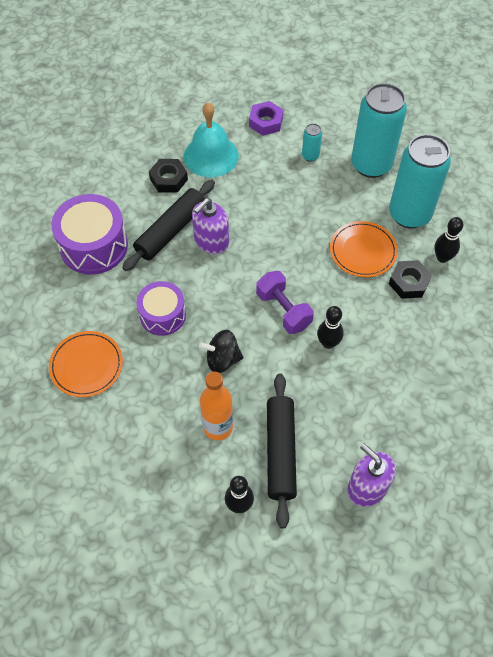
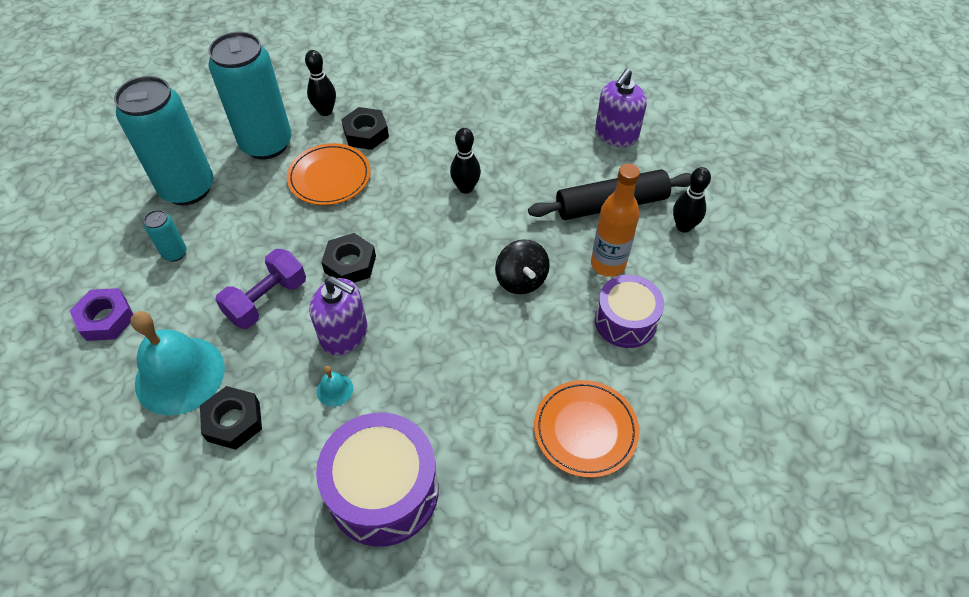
camera: 105 degrees left, 5 degrees down
(162, 315) = (479, 360): purple drum -> purple drum (625, 321)
(171, 231) = (334, 390): black rolling pin -> turquoise bell
(271, 252) = (350, 264): none -> black nut
(283, 310) = (434, 235): purple dumbbell -> purple dumbbell (267, 300)

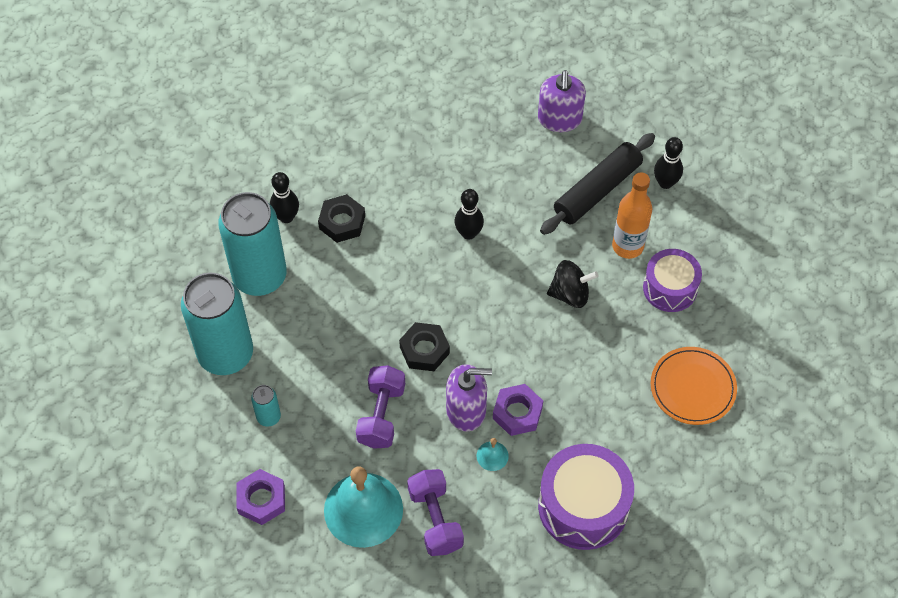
camera: 30 degrees left, 5 degrees up
(233, 421) = (435, 519): black nut -> purple dumbbell
(329, 177) = (344, 281): orange plate -> none
(389, 362) = (517, 413): none -> purple nut
(521, 280) = (570, 294): black spinning top -> black spinning top turned 45 degrees counterclockwise

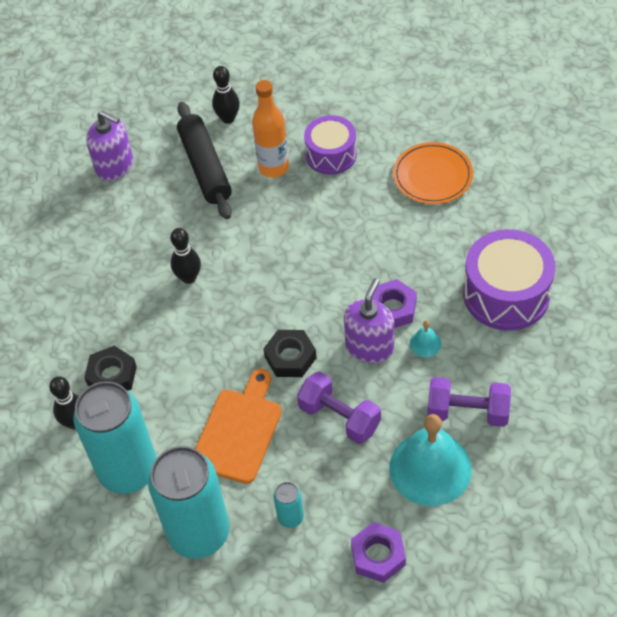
camera: 60 degrees left, 5 degrees down
(332, 342) = (239, 431): none -> orange cutting board
(570, 294) = (296, 225): black spinning top -> none

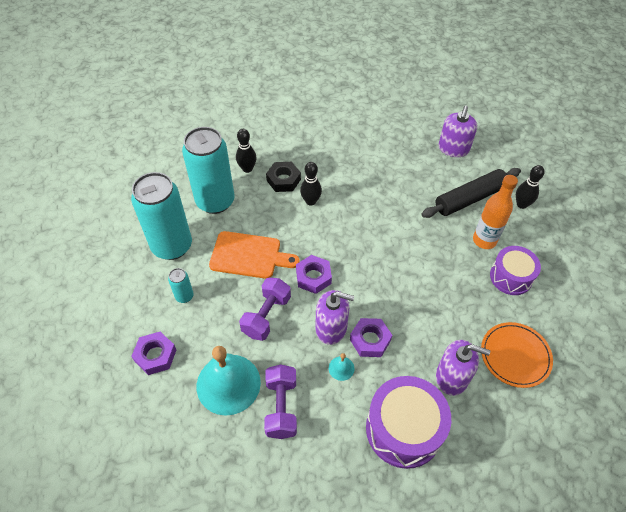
camera: 75 degrees right, 0 degrees up
(189, 278) = (369, 206): black bowling pin -> black bowling pin (310, 201)
(290, 357) = (313, 277): black nut -> purple nut
(451, 238) = (452, 377): none -> purple soap dispenser

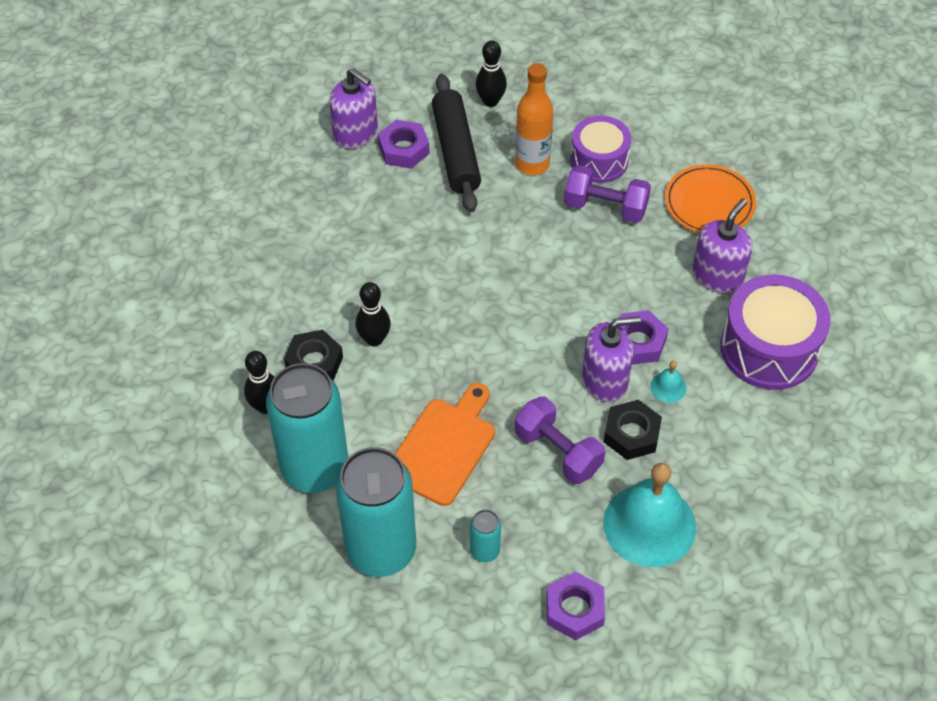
camera: 70 degrees left, 0 degrees up
(281, 407) = (702, 470): purple dumbbell -> purple dumbbell (605, 207)
(295, 355) = (631, 434): none -> black nut
(313, 277) = (515, 376): purple nut -> purple nut (404, 149)
(331, 328) = (605, 380): purple soap dispenser -> purple soap dispenser turned 45 degrees clockwise

